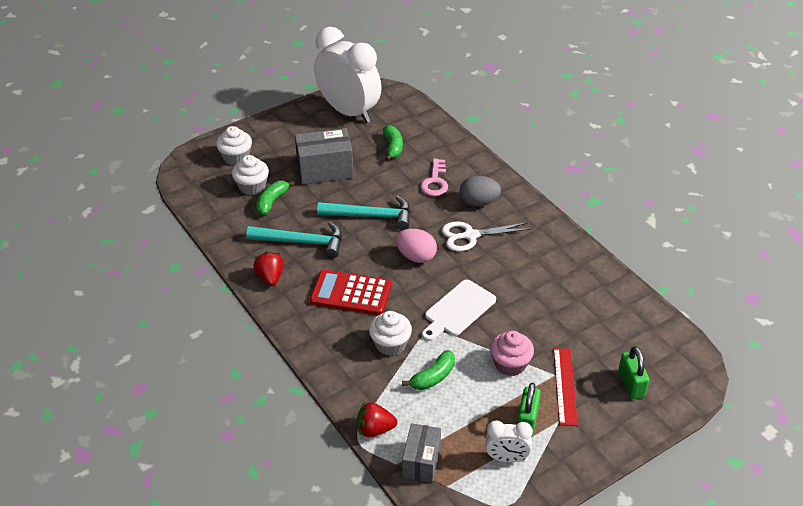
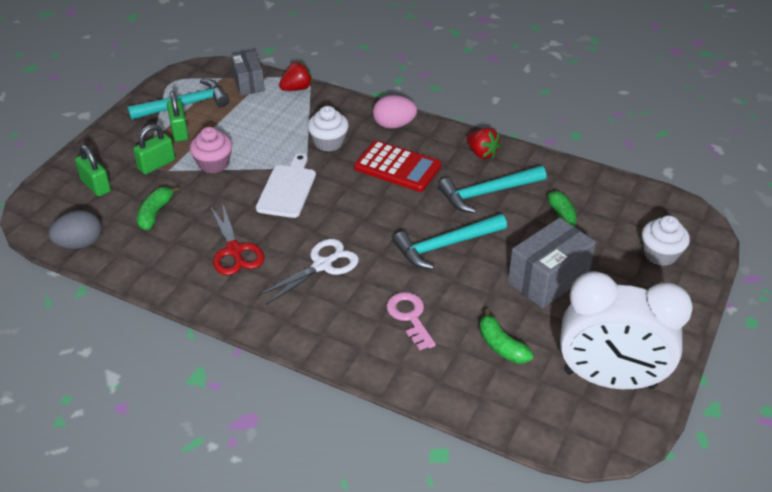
camera: 150 degrees right, 0 degrees up
(252, 186) = (601, 228): white cupcake -> none
(351, 293) = (397, 167): red calculator -> red calculator turned 45 degrees clockwise
(416, 257) = (363, 221): pink egg -> pink egg (394, 125)
(433, 377) = (275, 133): green banana -> green banana (155, 213)
(479, 202) = (339, 310): grey egg -> grey egg (80, 244)
(506, 458) = (185, 105): white clock -> turquoise hammer
(530, 272) = (234, 251): none -> red scissors
(565, 386) = (156, 164): red ruler -> green padlock

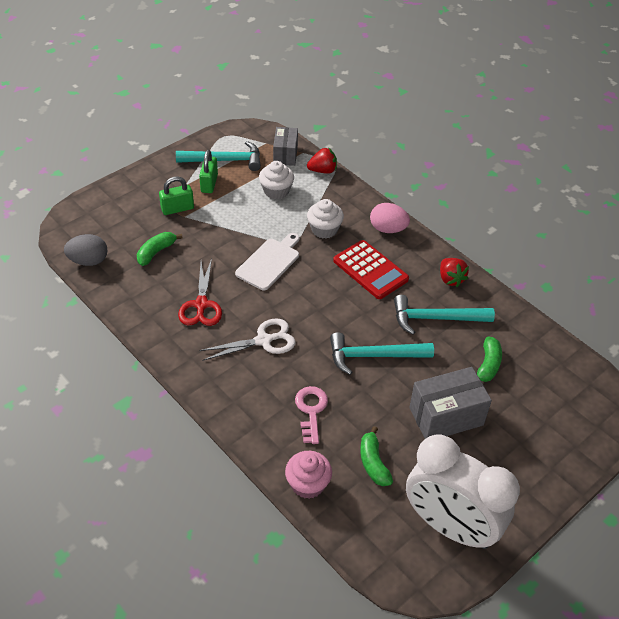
camera: 20 degrees right, 5 degrees up
(96, 186) = (123, 213): green padlock -> none
(213, 164) = (222, 221): pink cupcake -> pink cupcake (308, 484)
(660, 254) = (560, 427): white cupcake -> white cupcake (276, 191)

